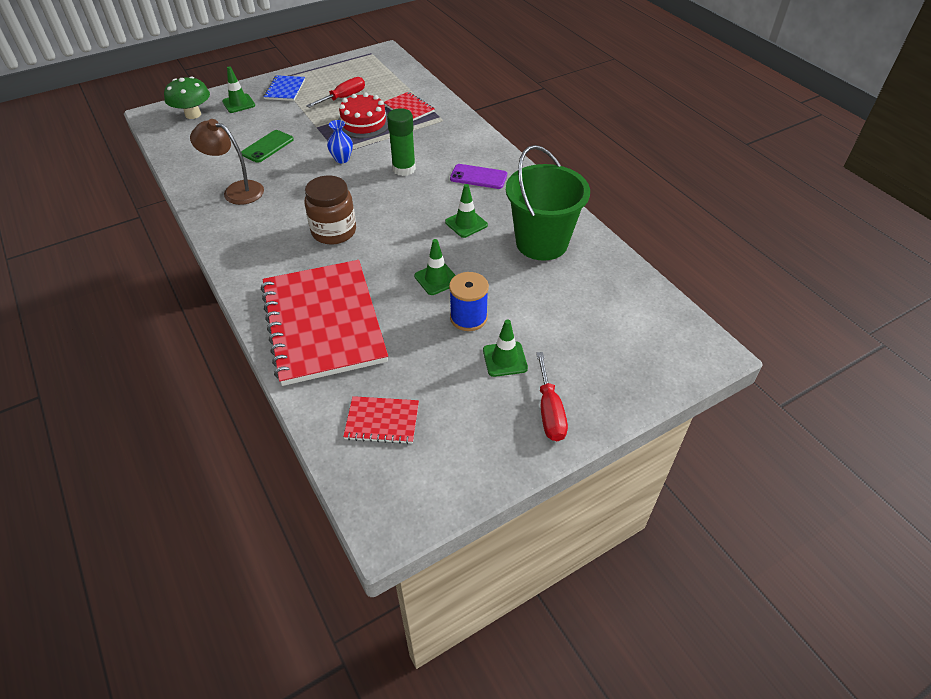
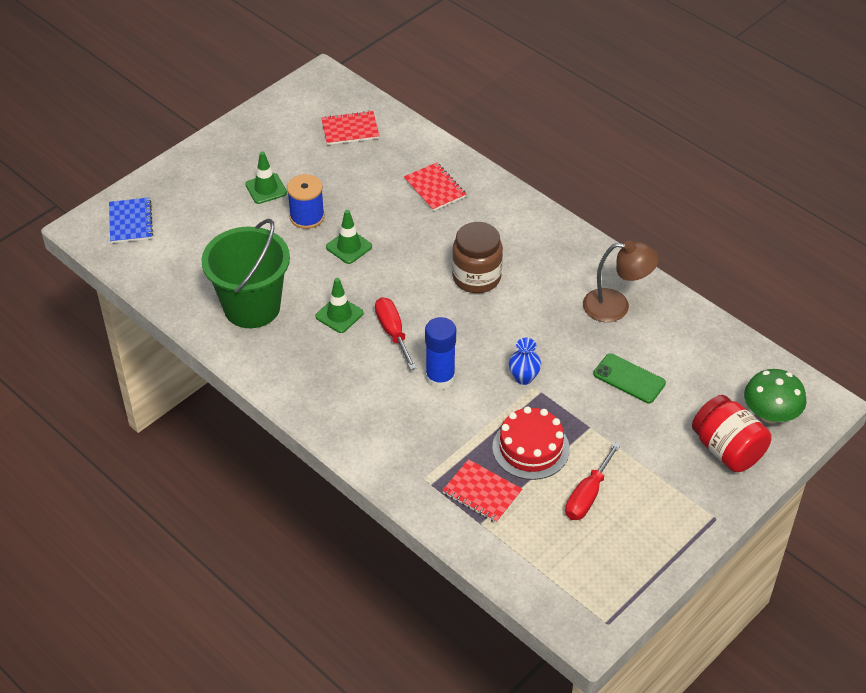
camera: 165 degrees right, 0 degrees up
(238, 103) = (727, 450): green traffic cone -> red jar
(267, 146) = (629, 379): green phone -> green phone turned 75 degrees counterclockwise
(285, 89) = (684, 495): blue notebook -> blue notebook (130, 222)
(323, 323) = (435, 188): red notebook -> red notebook, size x0.43
(404, 169) = (440, 378): green glue stick -> blue glue stick
(478, 177) = (344, 384): purple phone -> none
(549, 411) = (222, 158): red screwdriver -> red screwdriver (393, 332)

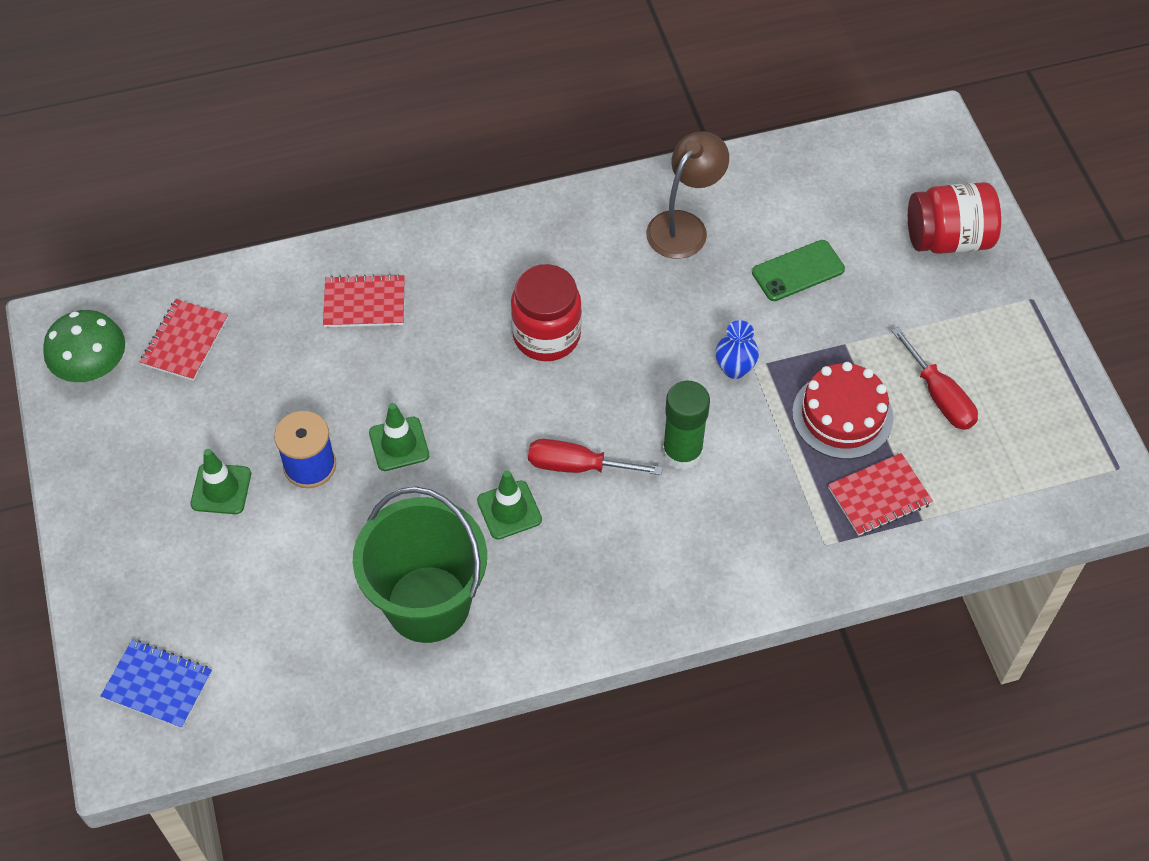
camera: 60 degrees left, 10 degrees up
(440, 378) = (682, 452): blue glue stick -> green glue stick
(476, 277) = (546, 335): brown jar -> red jar
(770, 414) = (922, 176): green mushroom -> green mushroom (93, 368)

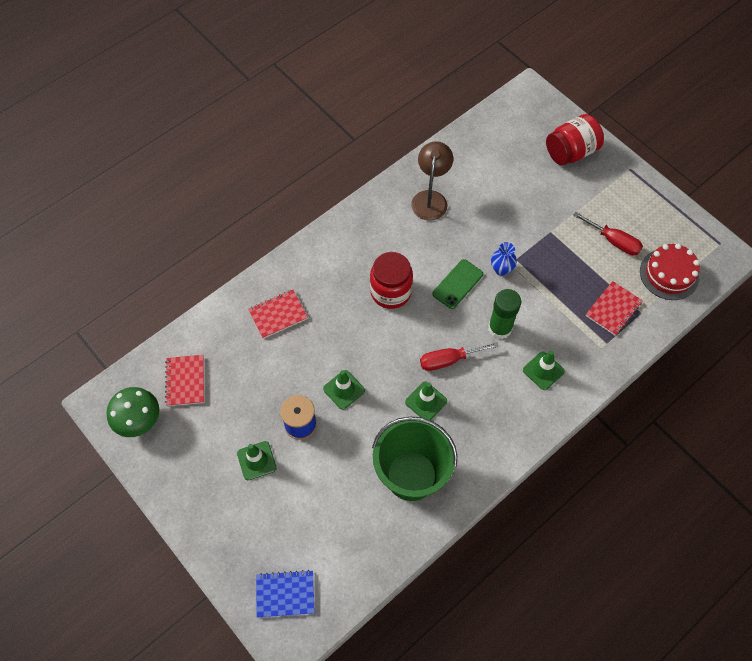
camera: 25 degrees left, 5 degrees up
(714, 540) = (543, 371): none -> green traffic cone
(798, 271) = (504, 200): green phone -> green phone (457, 284)
(842, 415) = (570, 272): red cake -> red cake (669, 274)

